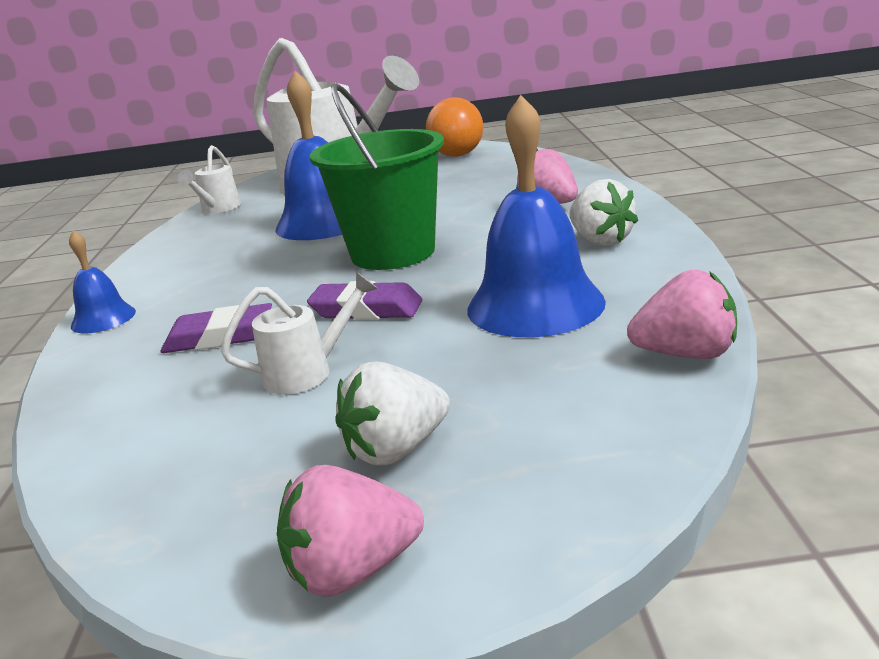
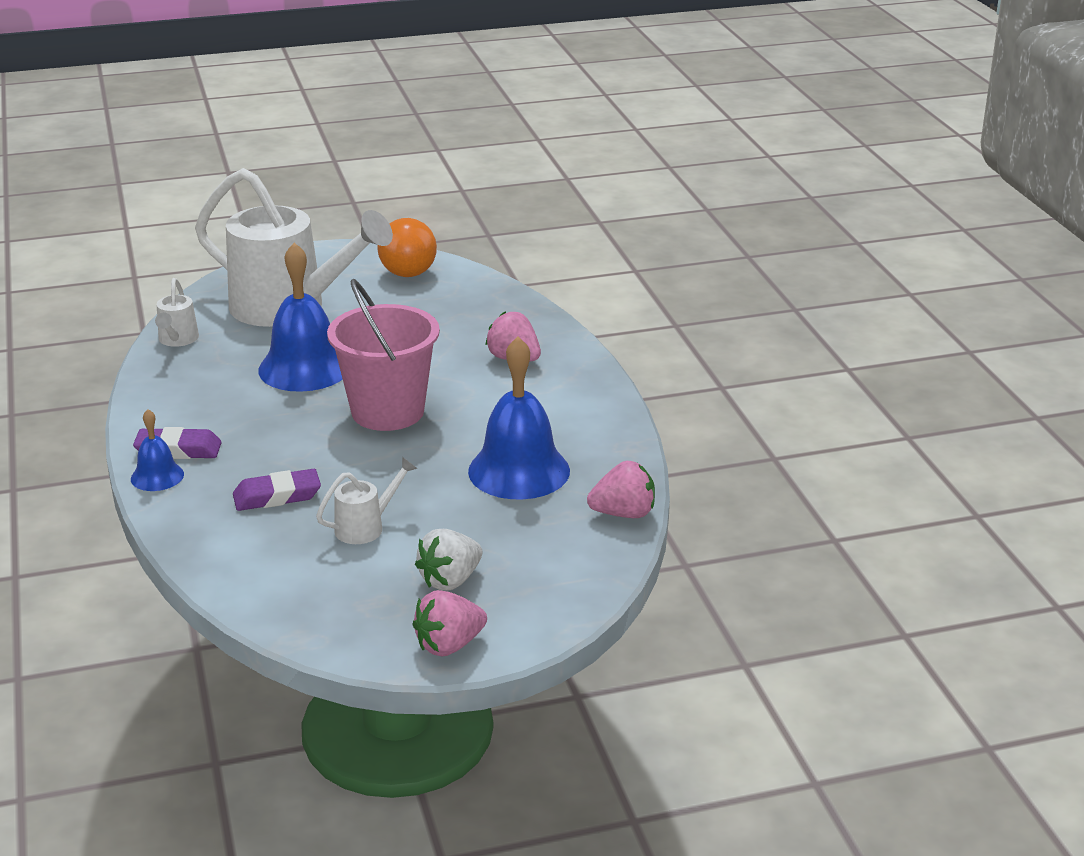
camera: 15 degrees left, 5 degrees up
(366, 309) = (388, 472): purple eraser -> purple eraser (178, 450)
(393, 253) = (387, 412): green bucket -> pink bucket
(600, 241) = (562, 406): white strawberry -> none

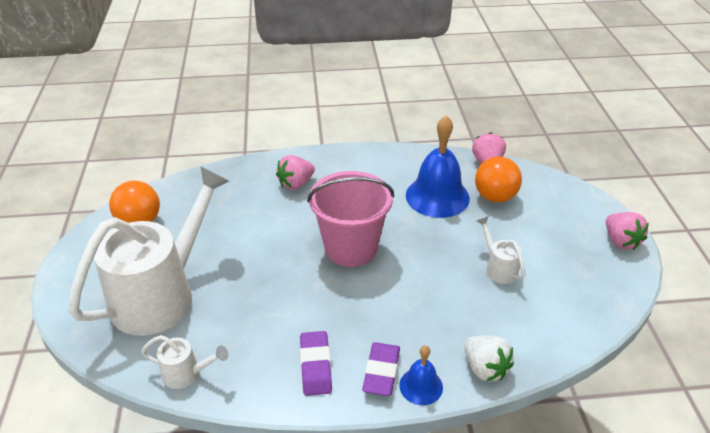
camera: 80 degrees left, 10 degrees up
(277, 496) = (456, 312): purple eraser -> purple eraser (315, 366)
(304, 368) = (271, 289): blue bell -> none
(450, 580) = (556, 235): white strawberry -> white strawberry (485, 368)
(533, 522) = (495, 197): none -> orange ball

